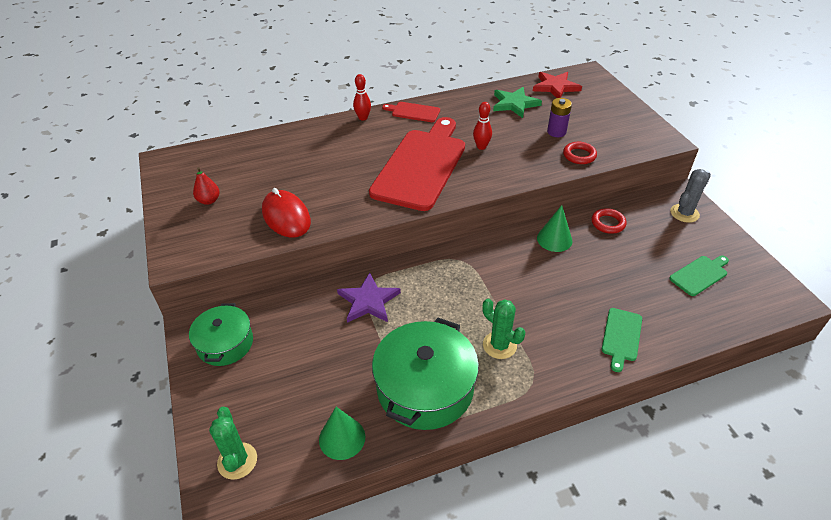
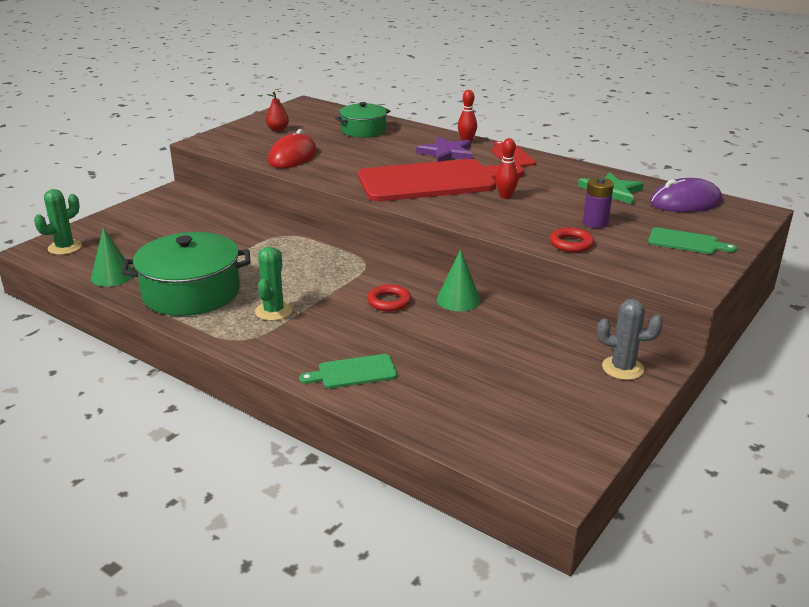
camera: 55 degrees right, 15 degrees down
(225, 343) = (167, 207): green pot -> green pot (363, 130)
(368, 301) = (266, 241): purple star -> purple star (446, 153)
(555, 87) = (685, 202): red star -> purple mouse
(608, 223) = (529, 323): red ring -> red ring (389, 302)
(700, 274) = (517, 402): green cutting board -> green cutting board (686, 242)

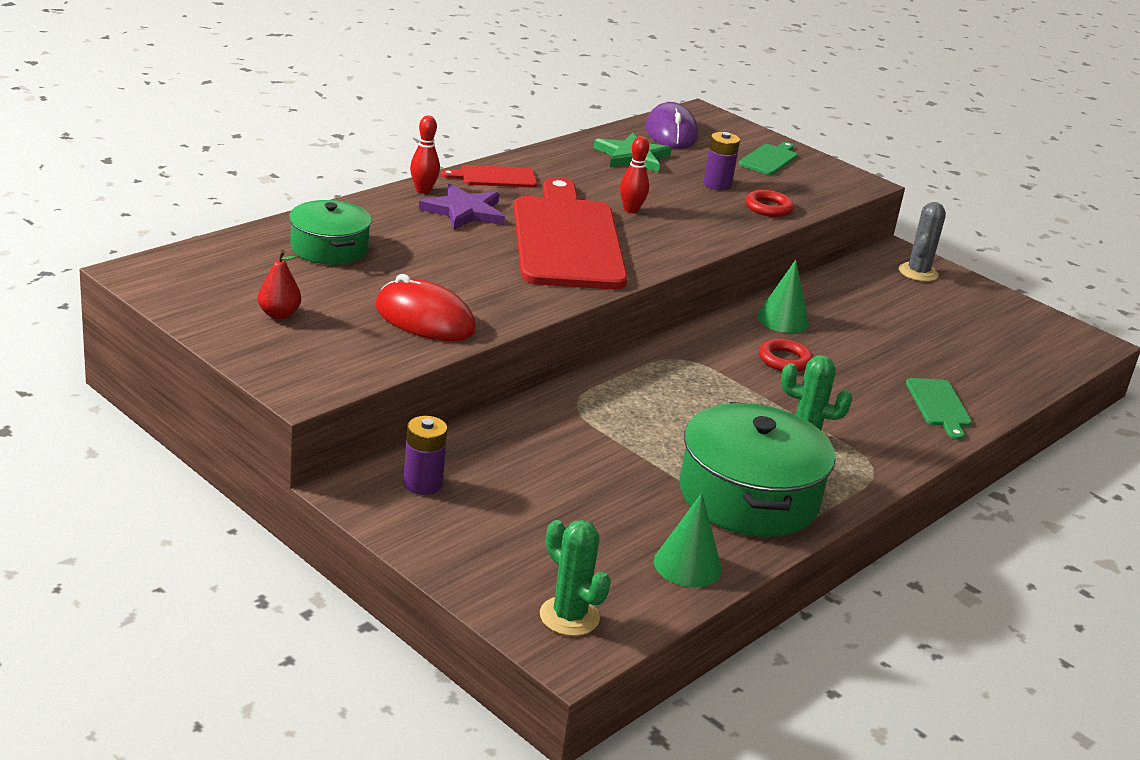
camera: 85 degrees left, 0 degrees up
(184, 205) = (422, 484): none -> purple battery

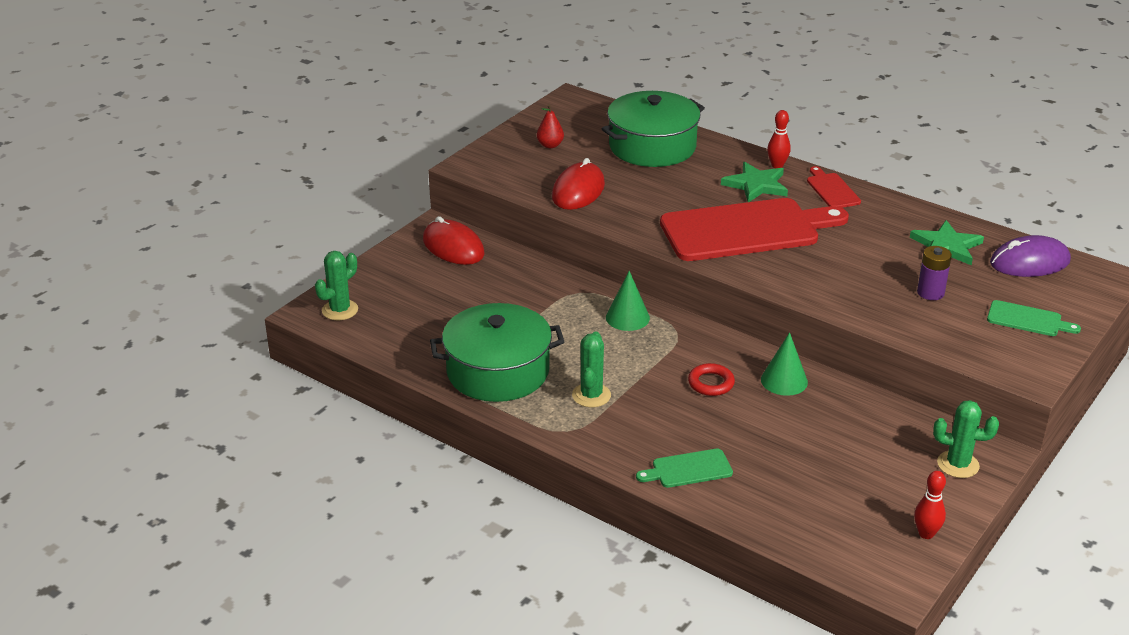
camera: 85 degrees right, 5 degrees up
(329, 248) = (652, 146): green pot -> green pot, size x1.63
(422, 484) = (453, 247): purple battery -> red mouse
(464, 211) = (756, 185): purple star -> green star
(631, 210) = (830, 253): red bowling pin -> red bowling pin (926, 534)
(687, 565) = (406, 349): green cone -> green cone (627, 317)
(768, 208) = (905, 322): red ring -> none
(918, 272) = (958, 464): grey cactus -> green cactus

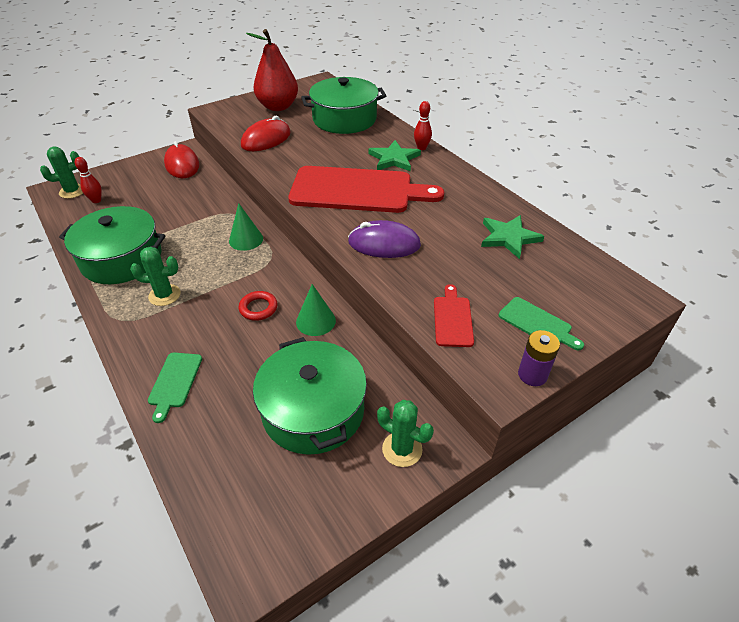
camera: 20 degrees right, 10 degrees up
(550, 145) = (278, 107): red pear -> red pear, size x2.22
(591, 395) = (164, 295): green cactus -> green cactus turned 60 degrees clockwise
(688, 469) = (174, 382): green cutting board -> green cutting board turned 90 degrees counterclockwise
(832, 190) = (448, 173): red cutting board -> red cutting board (452, 319)
(850, 457) = (313, 410): none -> green pot
(926, 534) = (318, 521): red bowling pin -> red bowling pin (96, 200)
(930, 293) = (465, 276): purple battery -> purple battery (532, 375)
(1029, 262) = (574, 268): purple mouse -> purple mouse (384, 244)

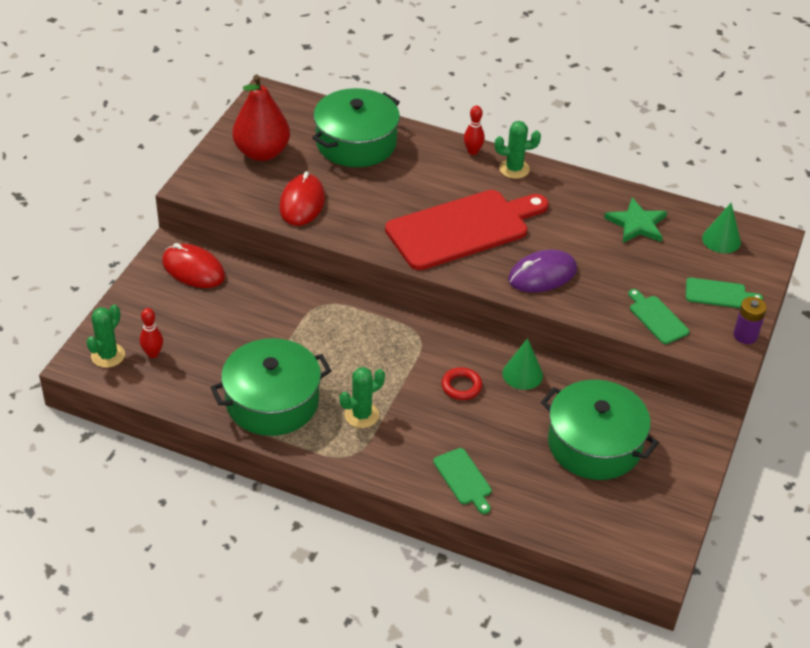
camera: 35 degrees left, 0 degrees up
(246, 239) = (372, 326): green cone -> green cone (721, 240)
(394, 159) = (459, 176): green star -> none
(402, 449) = (682, 438): green cactus -> green cactus (514, 169)
(452, 319) = (657, 318): red cutting board -> green cutting board

